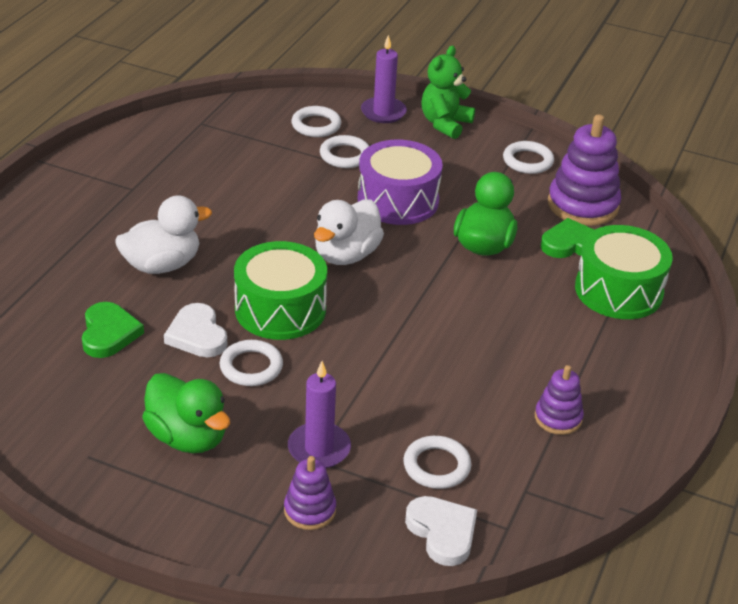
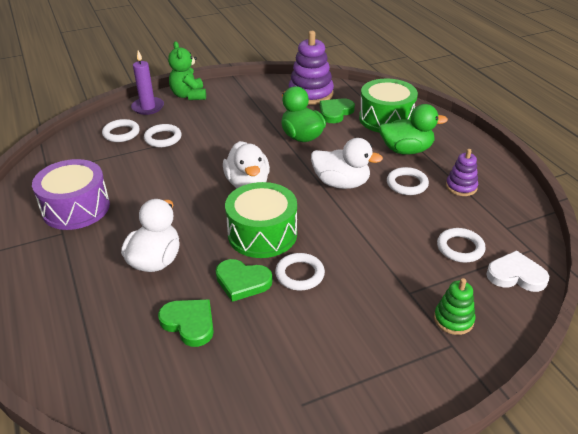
camera: 45 degrees left, 0 degrees up
(188, 437) = (335, 340): green duck -> green duck (406, 150)
(197, 335) = (242, 282): white heart -> green heart
(310, 510) = (453, 320): purple stacking toy -> green stacking toy
(319, 448) = (402, 286): purple candle -> none
(398, 200) = (227, 142): purple drum -> purple drum (76, 208)
(436, 320) = (341, 183): none -> white duck
(528, 161) = (255, 90): white ring -> white ring (407, 184)

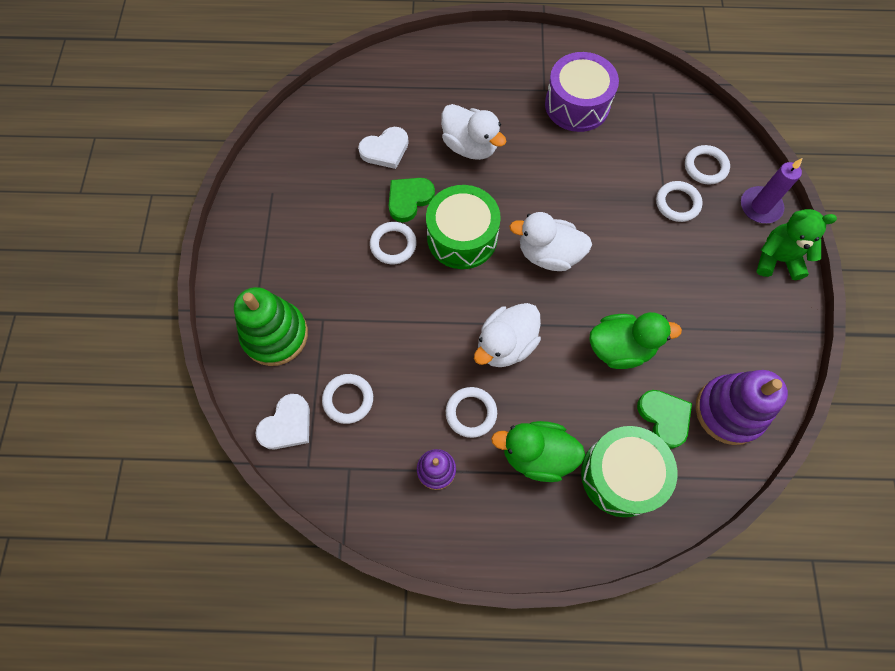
camera: 115 degrees right, 30 degrees up
(189, 323) = (385, 150): green heart -> white heart
(406, 150) = (536, 455): green duck -> green duck turned 75 degrees clockwise
(453, 320) = (275, 335): green stacking toy -> green stacking toy, size x1.82

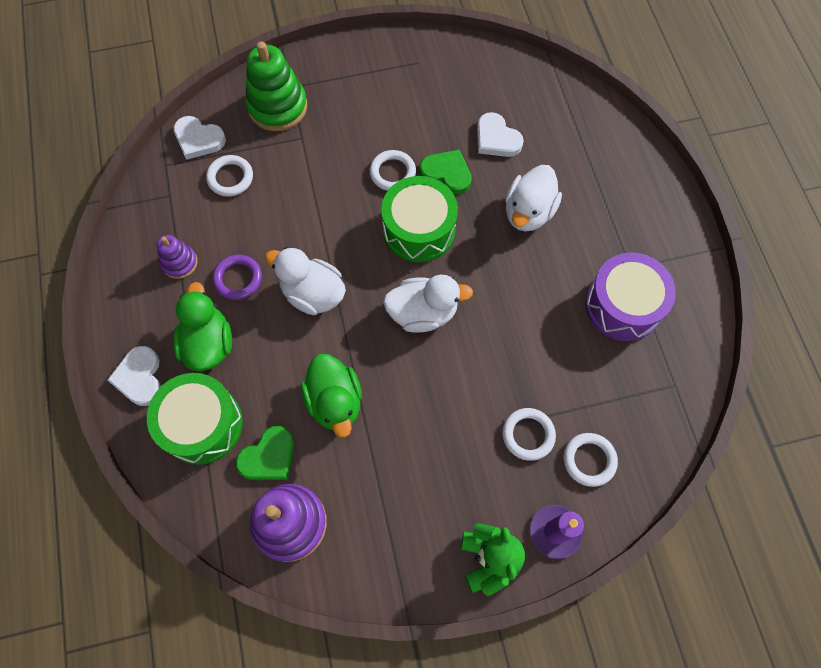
camera: 75 degrees right, 0 degrees up
(471, 413) = (238, 279): white ring -> purple ring
(548, 254) = (423, 313): white duck -> white duck turned 90 degrees clockwise
(559, 532) = (139, 377): none -> white heart

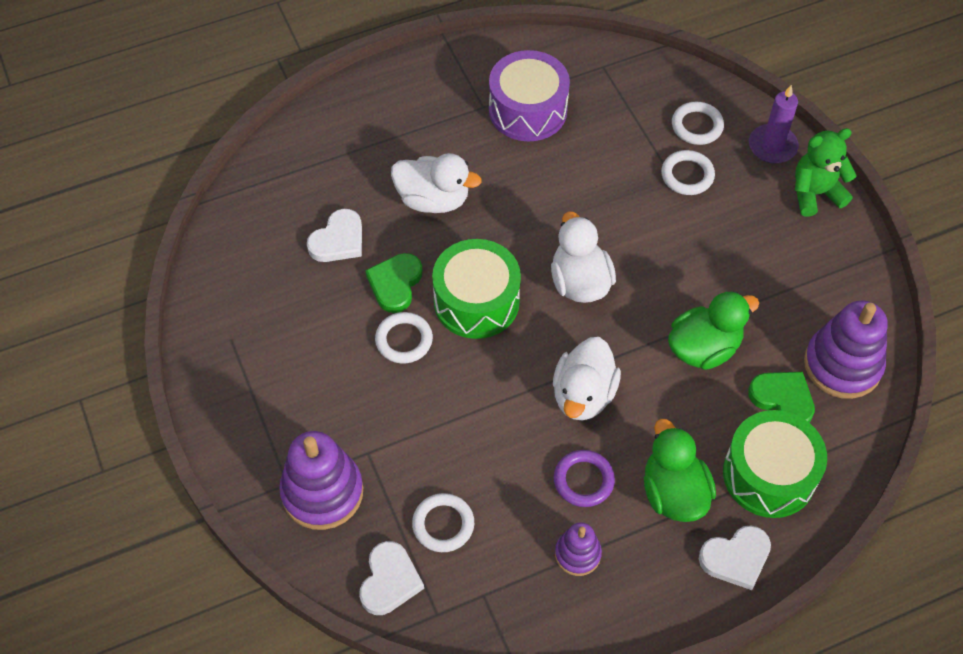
camera: 100 degrees left, 10 degrees down
(208, 343) = (673, 492): green duck -> green duck turned 90 degrees clockwise
(277, 107) = (322, 492): green stacking toy -> purple stacking toy

